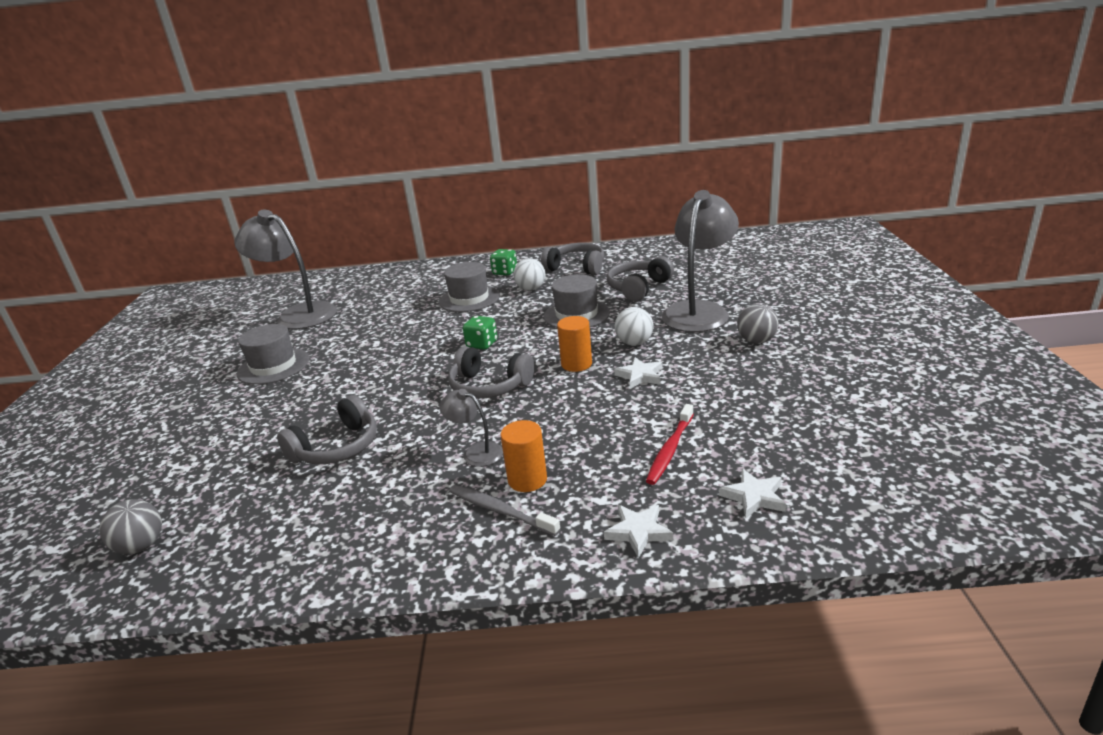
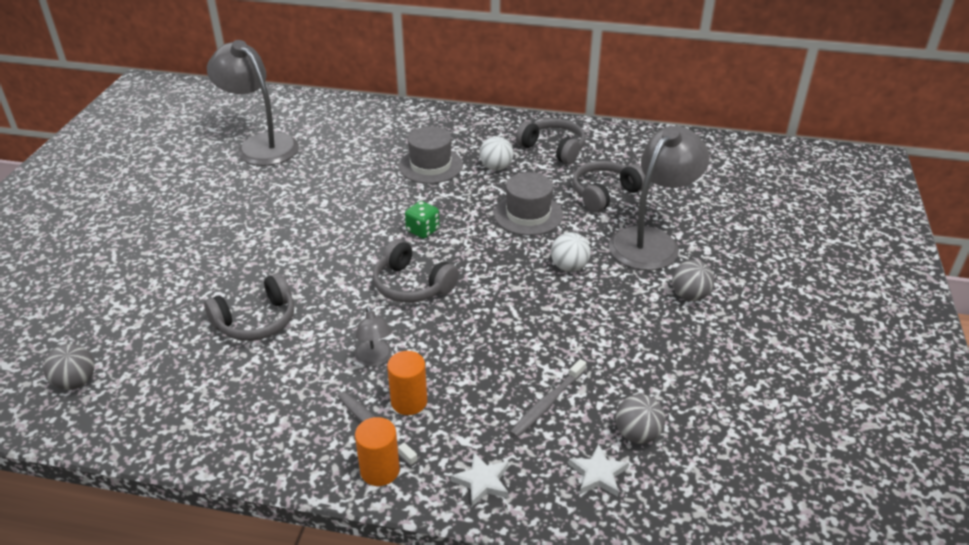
camera: 10 degrees right, 10 degrees up
(273, 366) = (223, 208): grey hat -> none
(476, 452) = (375, 359): grey lamp -> grey lamp turned 150 degrees counterclockwise
(505, 272) = (478, 137): green dice -> none
(576, 364) = (503, 279): orange cylinder -> orange cylinder (380, 470)
(640, 376) = (557, 310): white star -> none
(670, 449) = (547, 403): red toothbrush -> grey toothbrush
(773, 454) = (637, 434): none -> grey ball

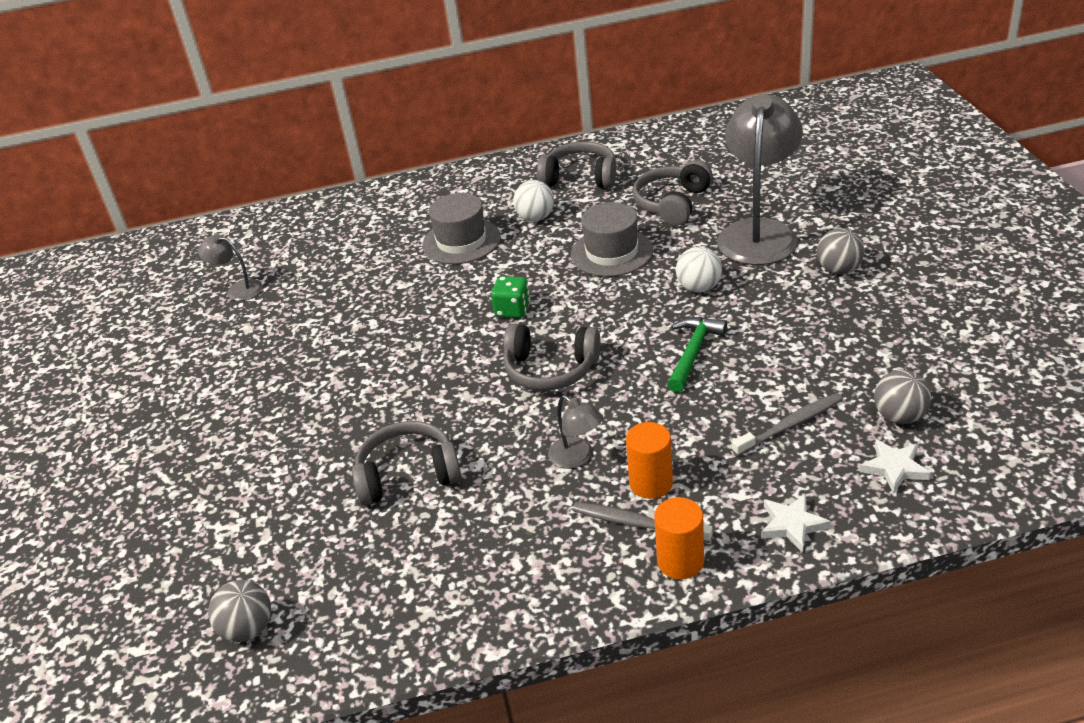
camera: 20 degrees left, 0 degrees up
(256, 321) = (408, 475): grey headphones -> grey headphones turned 135 degrees counterclockwise
(261, 145) = (238, 289): grey lamp -> grey lamp, size x0.46
(522, 315) = (693, 353): none -> green hammer
(547, 403) = (790, 425): grey toothbrush -> grey toothbrush turned 135 degrees counterclockwise

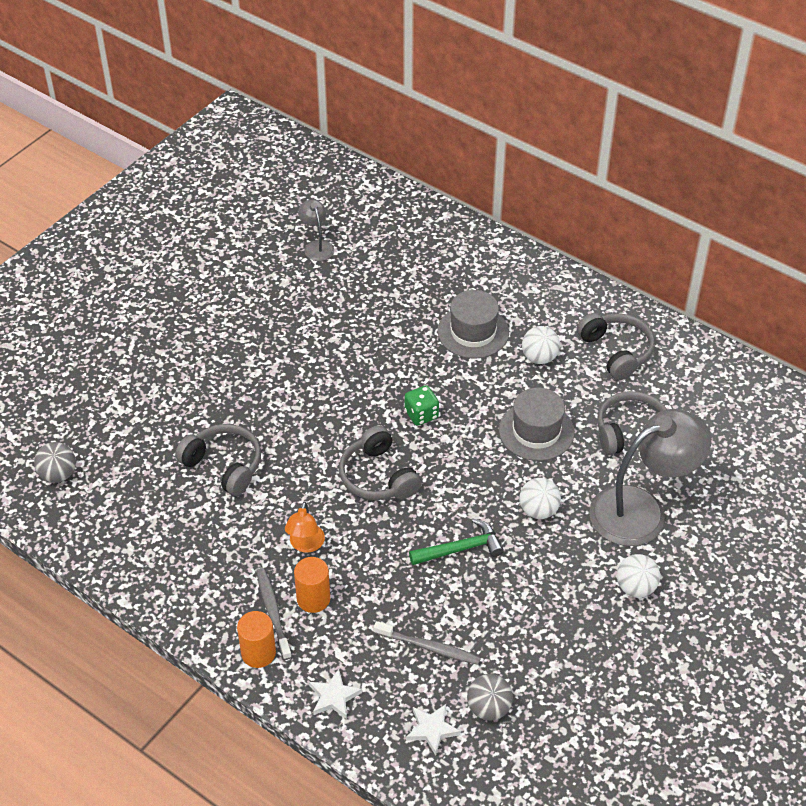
camera: 45 degrees right, 10 degrees up
(577, 458) = (305, 545): grey lamp -> orange lamp
(838, 269) = (635, 587): grey ball -> white ball

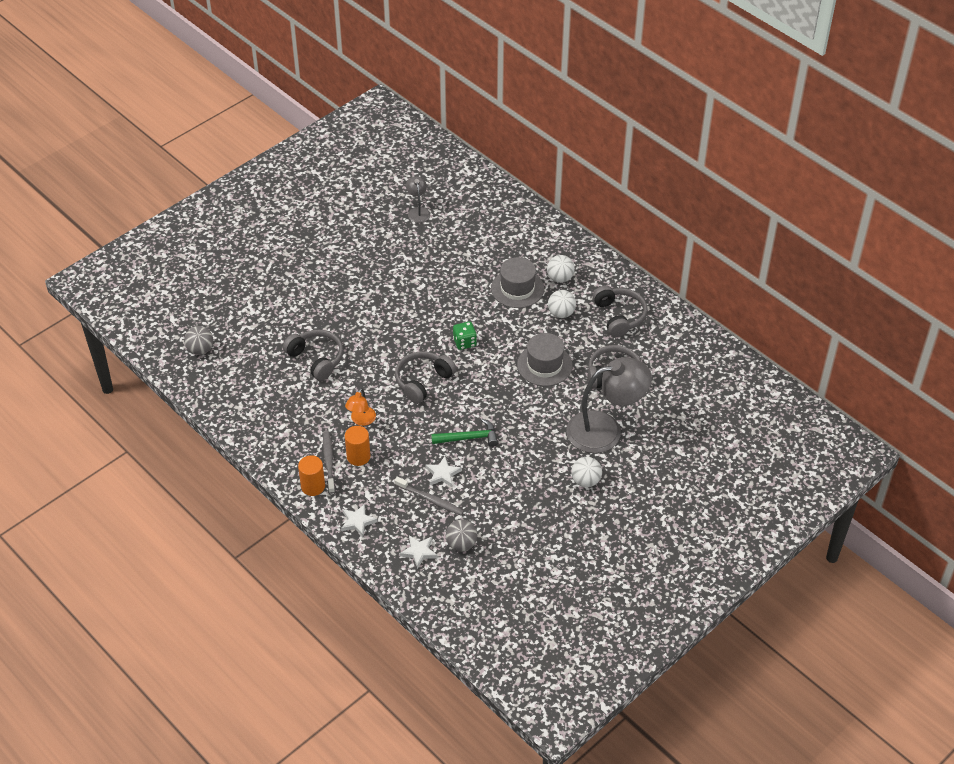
camera: 10 degrees right, 0 degrees up
(378, 476) = (423, 381): grey headphones -> grey headphones turned 60 degrees clockwise
(437, 607) = (443, 474): none -> white star
(538, 510) = (531, 419): white ball -> white ball (560, 278)

